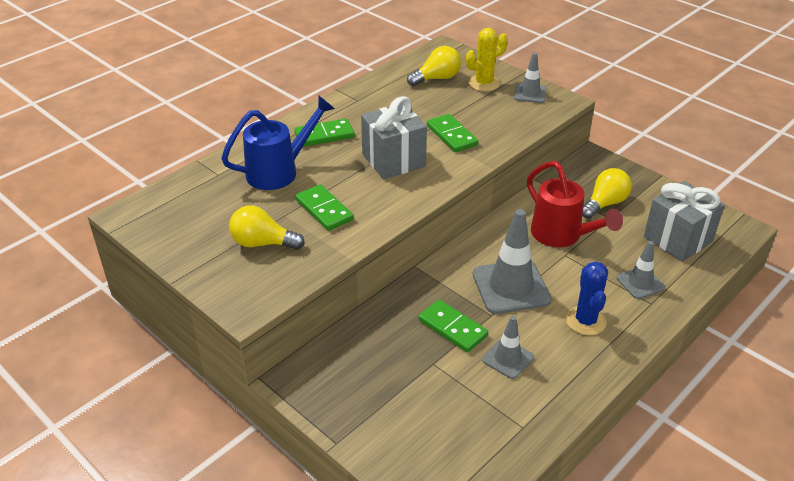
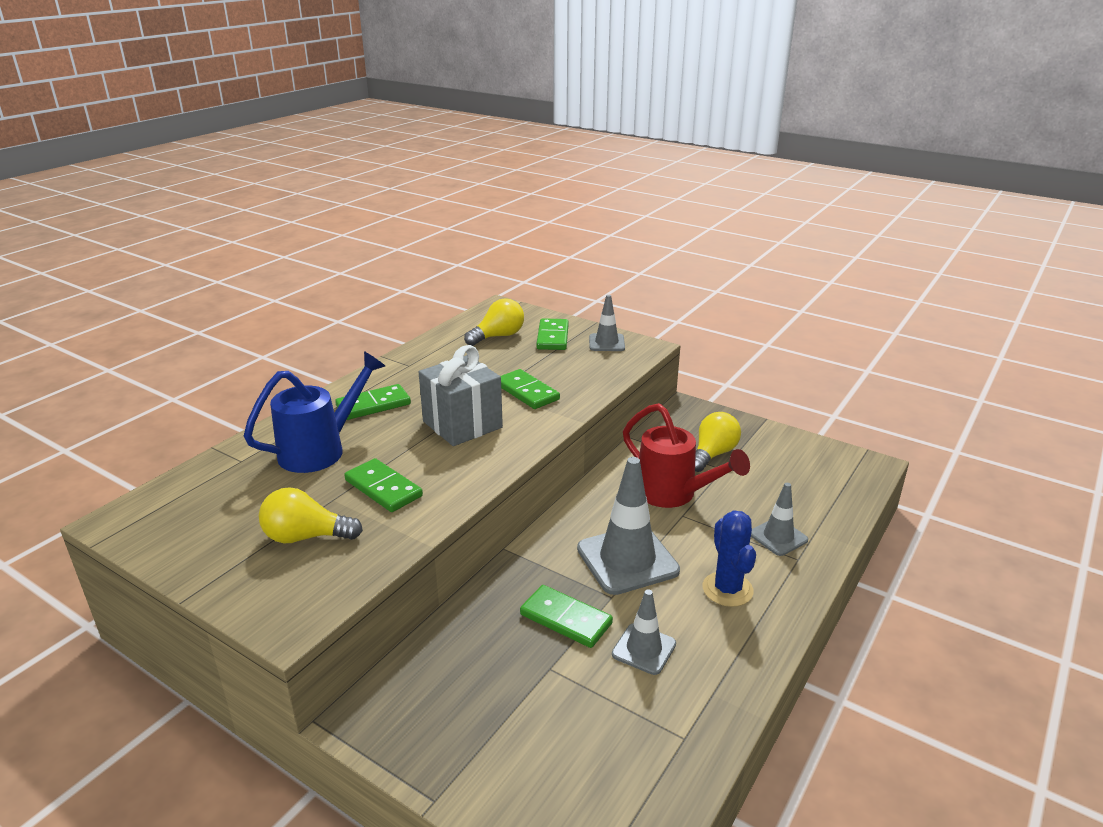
camera: 10 degrees left, 10 degrees down
(484, 83) = (553, 337): yellow cactus -> green domino
(678, 239) = (805, 484): grey gift -> none

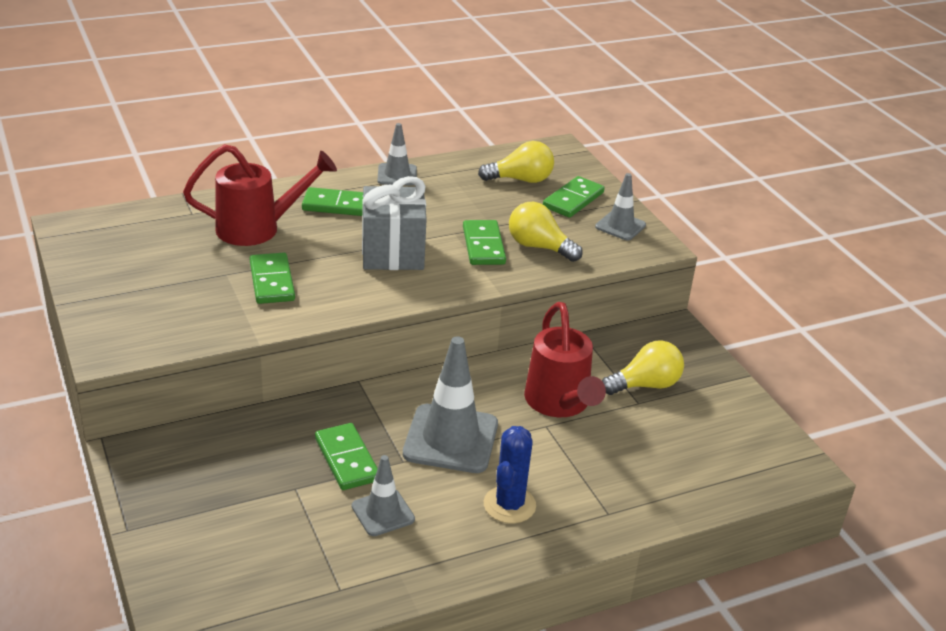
camera: 30 degrees right, 5 degrees up
(306, 537) = (179, 295): yellow light bulb -> yellow light bulb (539, 247)
(320, 450) = (258, 228): blue watering can -> red watering can
(778, 537) = (613, 486): grey traffic cone -> grey traffic cone (397, 175)

